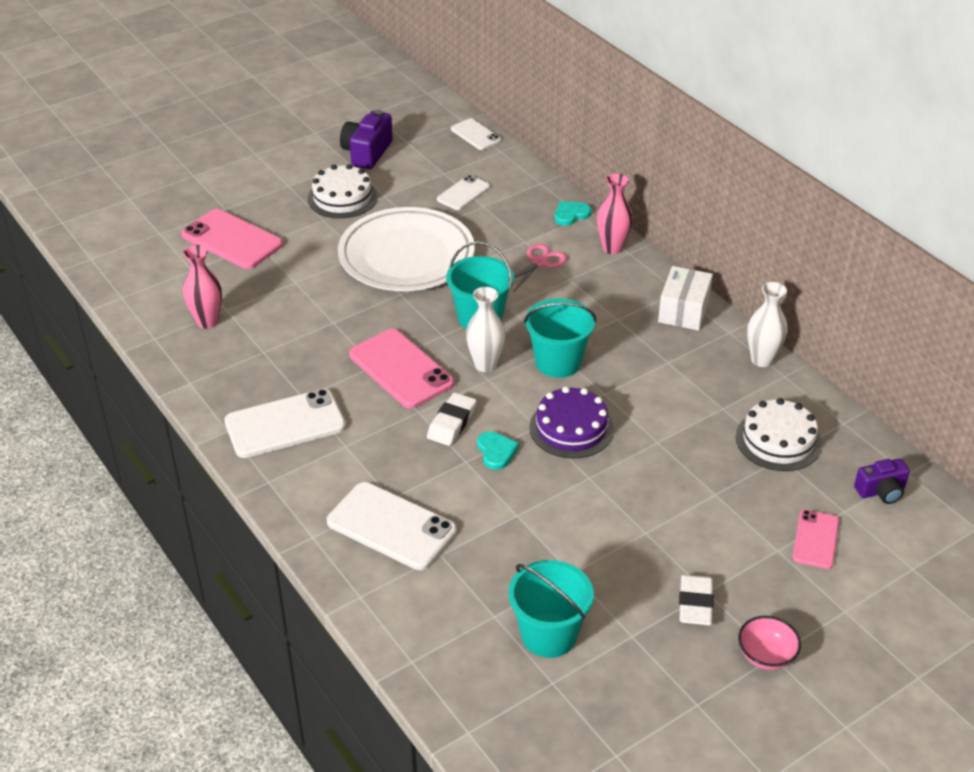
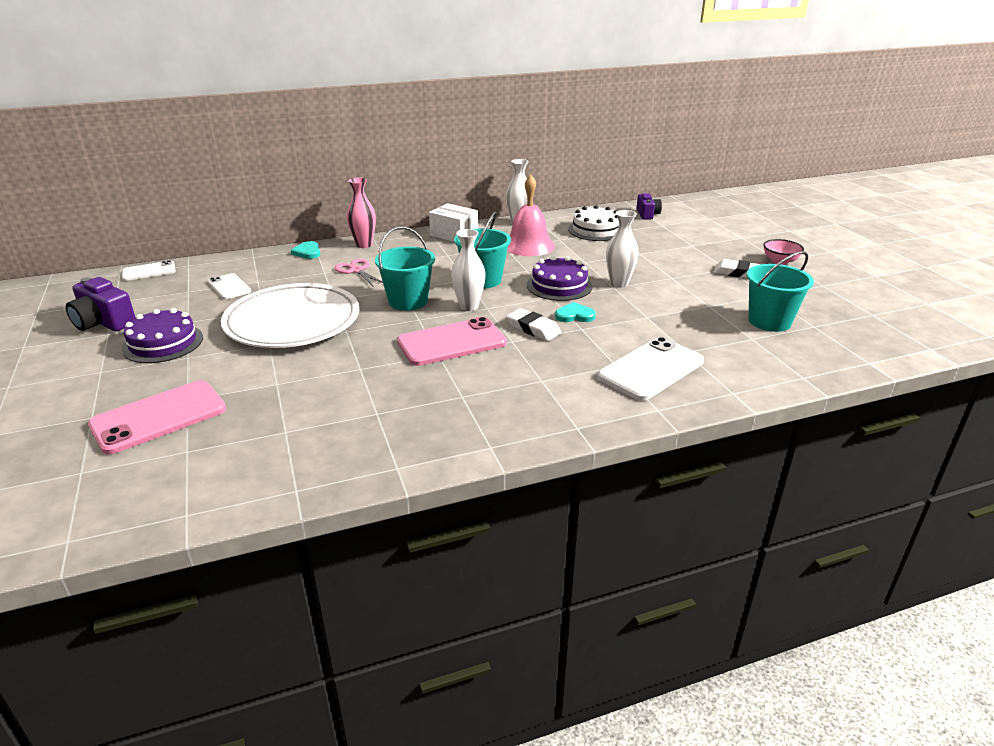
camera: 75 degrees left, 10 degrees down
(207, 322) = (296, 446): pink vase -> none
(285, 424) = (497, 410): white phone -> none
(342, 197) = (163, 343): white cake -> purple cake
(602, 481) = (619, 283): none -> white vase
(684, 382) = (528, 245): none -> pink bell
(815, 539) = (684, 235): pink phone -> none

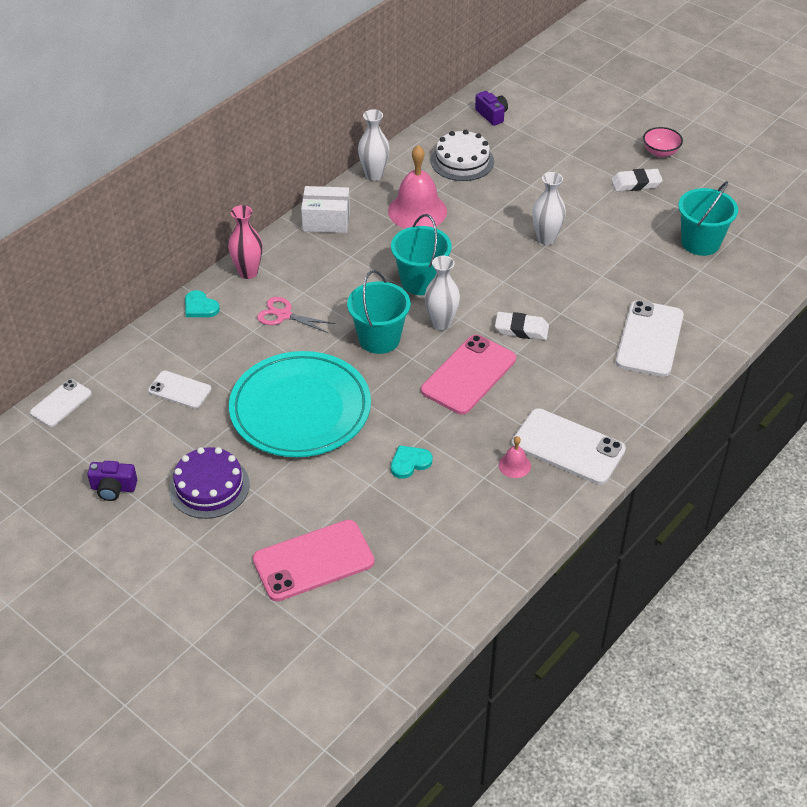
camera: 30 degrees left, 15 degrees up
(104, 322) = (113, 488): purple camera -> purple camera, size x0.65
(159, 417) = (313, 561): pink phone -> pink phone turned 45 degrees clockwise
(293, 322) = (300, 409): white plate -> turquoise plate
(415, 415) = (514, 465): none -> pink bell
(482, 419) = (568, 447): none -> white phone
(559, 286) = (496, 262): purple cake -> none
(574, 315) = (542, 298): turquoise heart -> turquoise heart (409, 463)

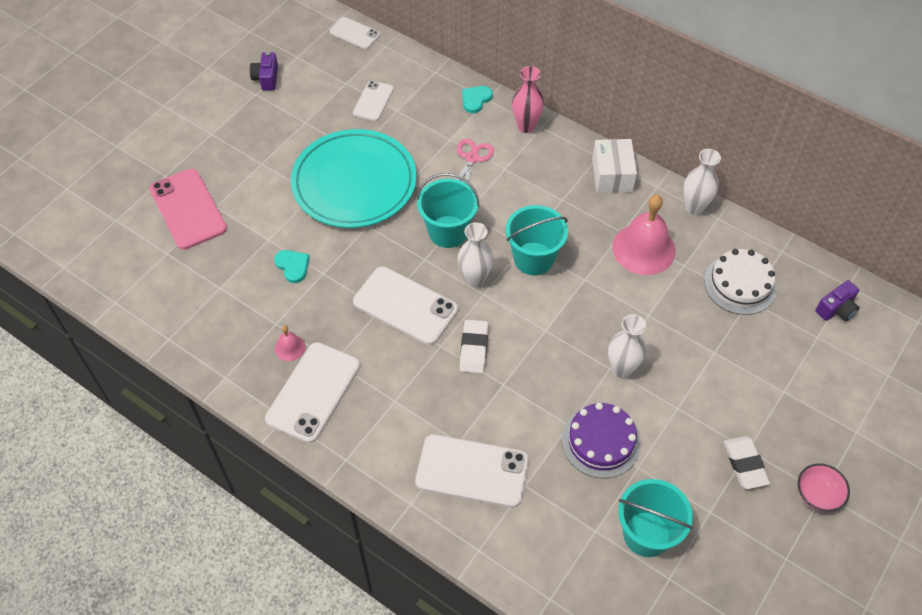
camera: 85 degrees right, 10 degrees up
(209, 486) = (267, 134): purple cake -> purple cake (601, 441)
(468, 375) = (405, 306): pink phone -> white phone

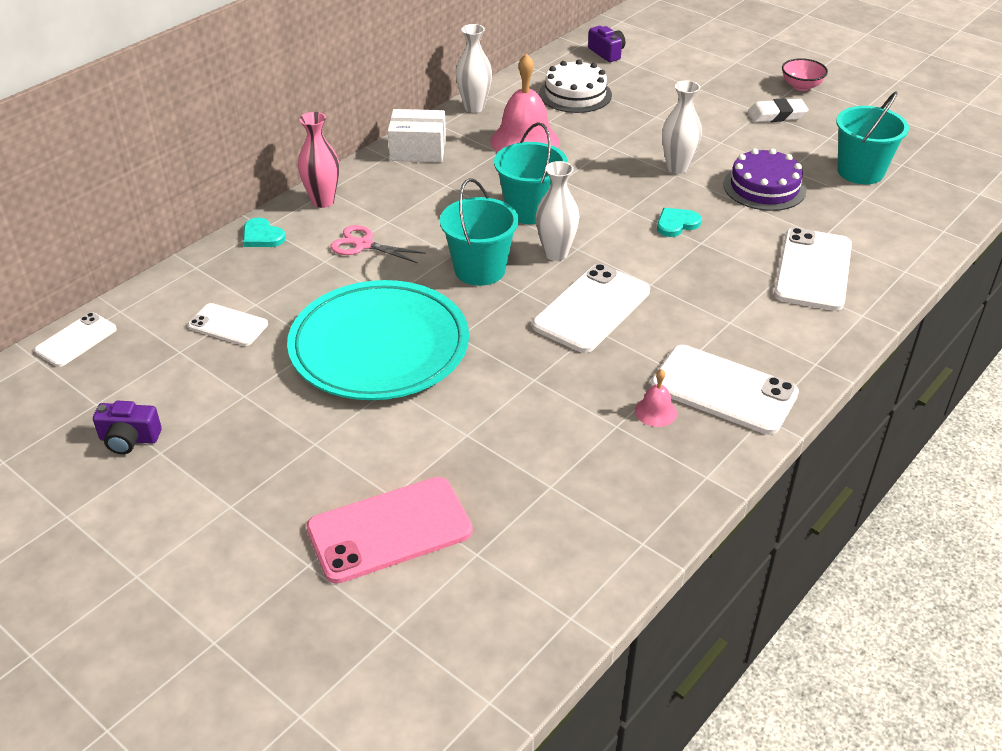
camera: 85 degrees left, 15 degrees down
(293, 266) = (519, 408): turquoise heart -> turquoise heart (676, 224)
(474, 349) = (654, 260): white eraser -> none

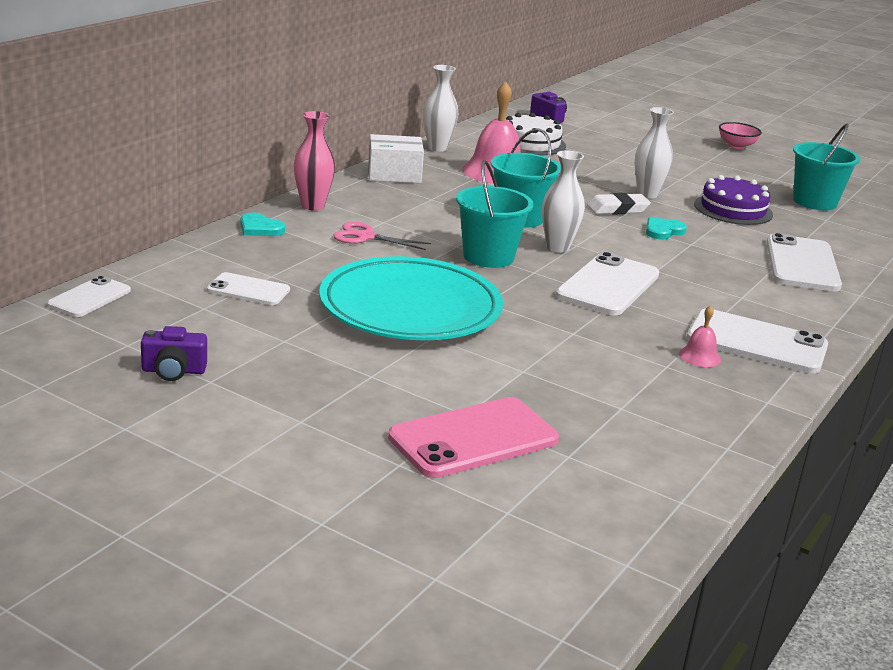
camera: 10 degrees left, 15 degrees down
(777, 115) = (723, 163): white eraser -> white eraser (617, 209)

